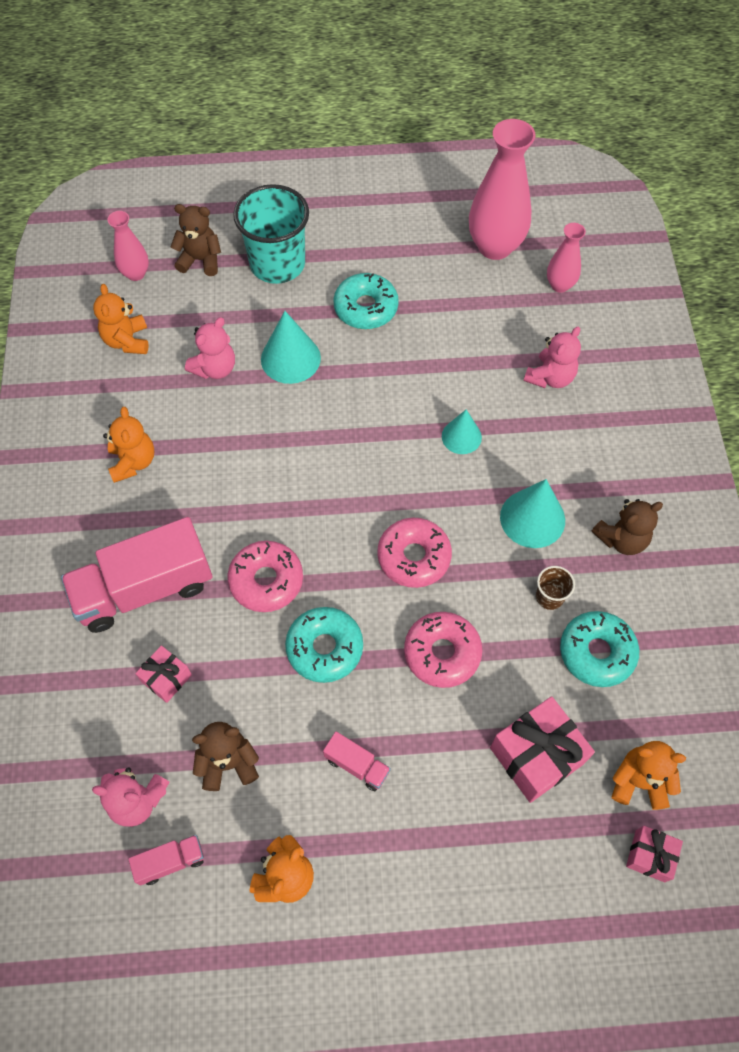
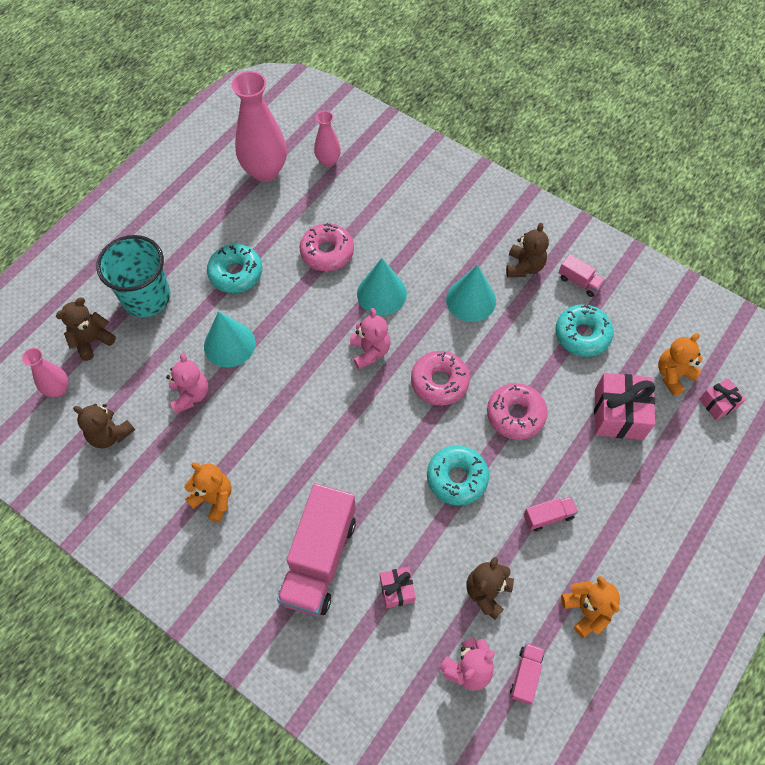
camera: 50 degrees left, 0 degrees up
(127, 341) = (110, 434): orange teddy bear -> brown teddy bear
(266, 580) = (380, 478): pink donut -> pink donut (327, 252)
(461, 436) = (381, 293): turquoise cone -> turquoise cone, size x1.56
(549, 597) = (528, 331): brown cup -> none
(550, 377) = (386, 216): pink teddy bear -> pink teddy bear (370, 351)
(658, 605) = (579, 282): none -> pink truck

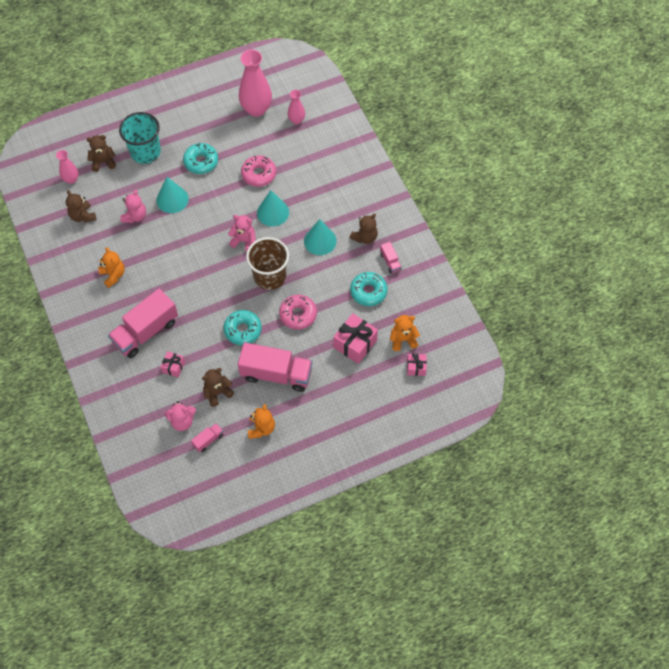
camera: 30 degrees right, 0 degrees up
(370, 351) = (244, 241): pink teddy bear -> pink teddy bear turned 90 degrees counterclockwise
(439, 382) = (270, 276): pink donut -> brown cup
(548, 516) = (276, 374): pink truck -> pink truck, size x2.26

